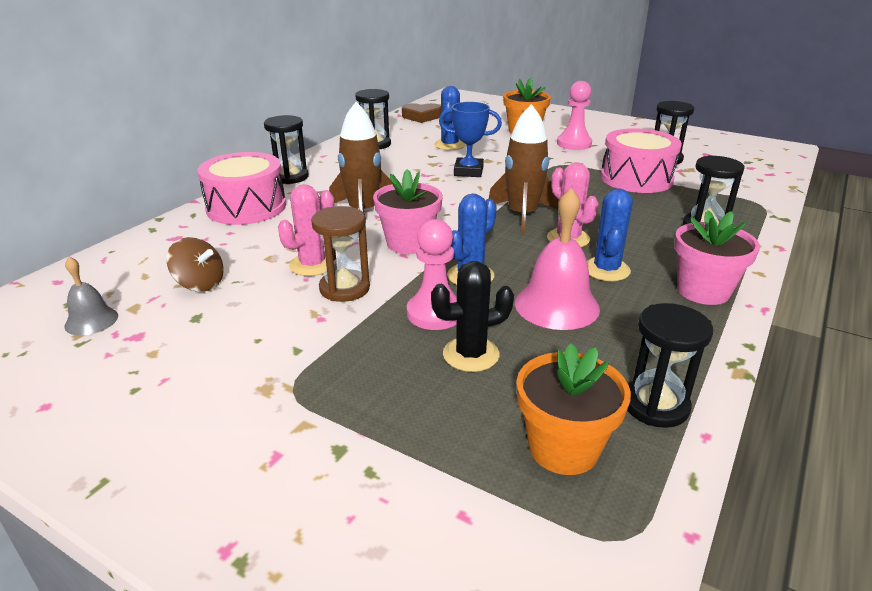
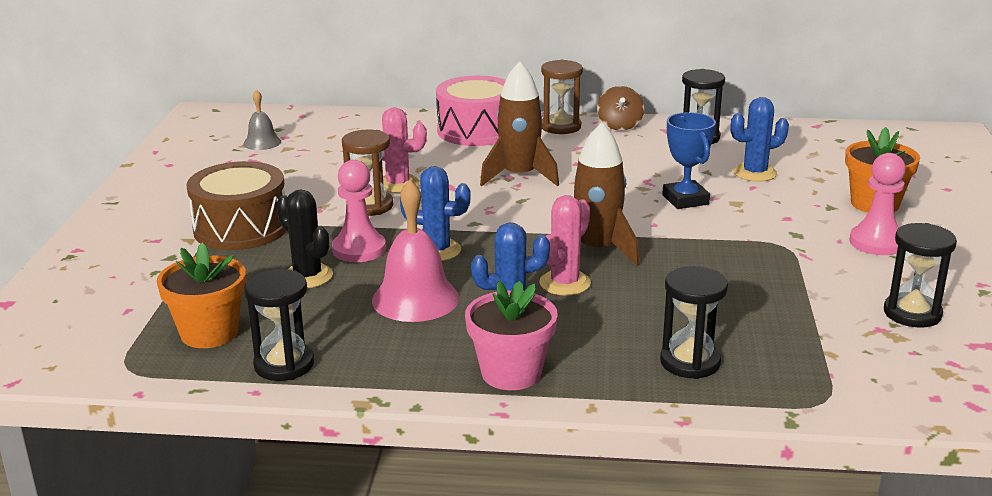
camera: 65 degrees right, 5 degrees down
(200, 284) = (334, 156): brown spinning top -> brown spinning top (619, 125)
(290, 177) = (561, 127): black hourglass -> brown hourglass
(313, 378) = (241, 228): none -> brown drum
(409, 243) = (475, 211): pink flower pot -> none
(421, 117) = (830, 137): brown heart -> none
(636, 178) = (801, 301): pink drum -> none

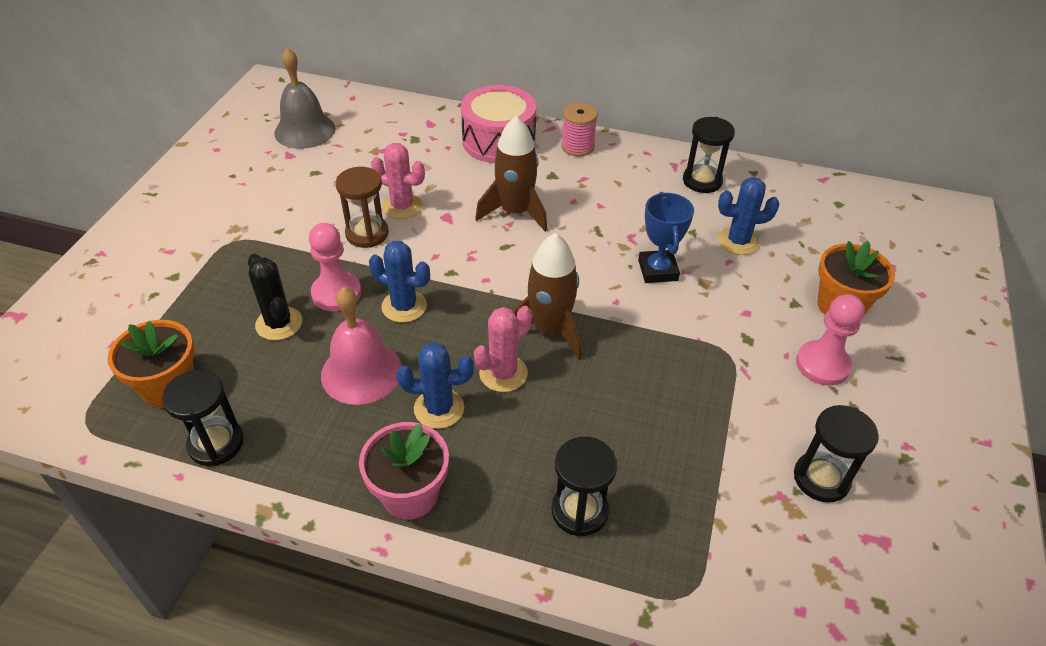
camera: 10 degrees right, 20 degrees up
(241, 228) = (246, 247): brown drum -> none
(262, 142) = (305, 130): grey bell -> grey bell, size x1.77
(561, 127) = (577, 146): brown hourglass -> pink spool
(619, 125) = (633, 152): brown spinning top -> none

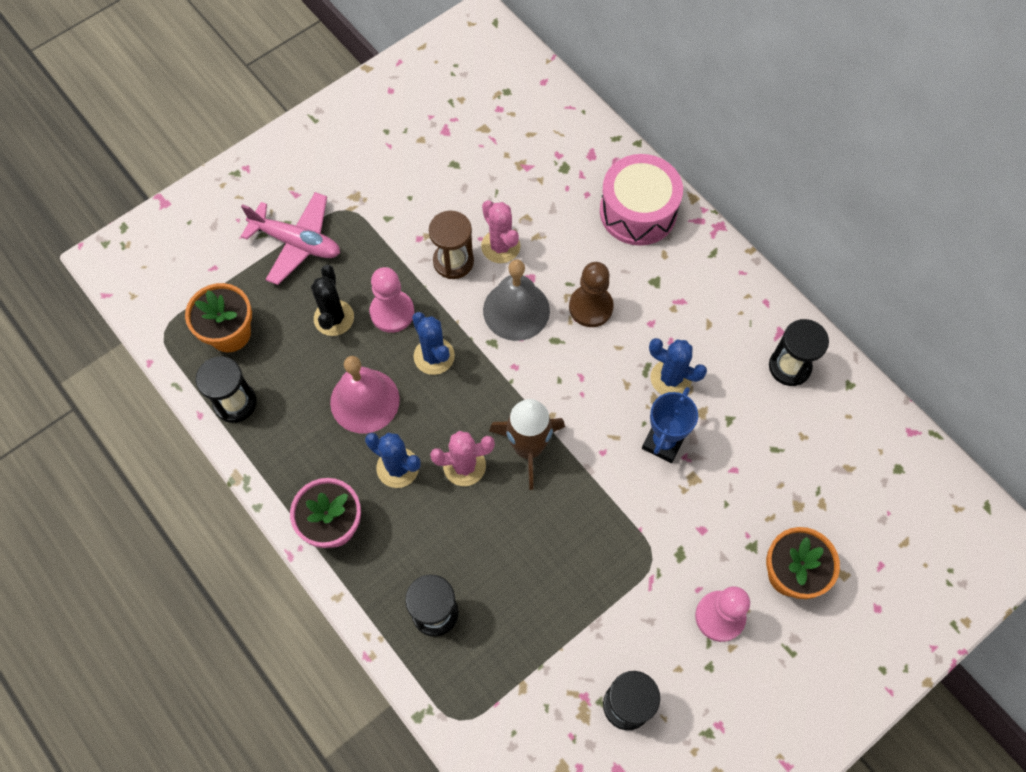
camera: 35 degrees right, 20 degrees up
(196, 285) = (297, 242): none -> pink plane
(305, 130) = (476, 105): grey bell -> grey bell (516, 310)
(515, 212) = (590, 307): brown rocket -> brown pawn
(577, 146) = (706, 259): pink spool -> none
(738, 241) = (761, 454): blue cactus -> blue cactus (670, 378)

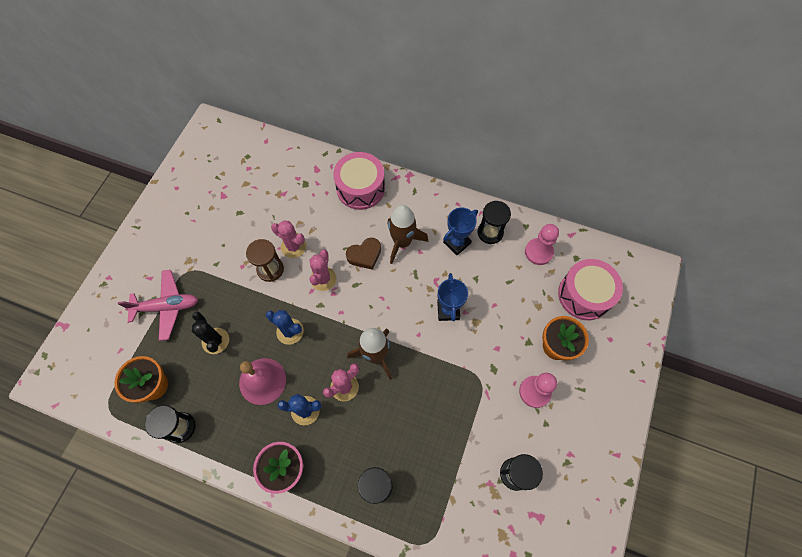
camera: 30 degrees left, 0 degrees up
(392, 312) = (250, 318): pink pawn -> pink pawn (538, 252)
(516, 310) = (323, 279): grey bell -> pink cactus
(590, 307) = (365, 255): brown pawn -> brown heart
(653, 316) = (402, 242): none -> brown rocket
(670, 378) = (431, 272): blue cactus -> none
(731, 356) = (457, 243): none -> blue trophy
(877, 527) = (584, 295): none -> pink drum

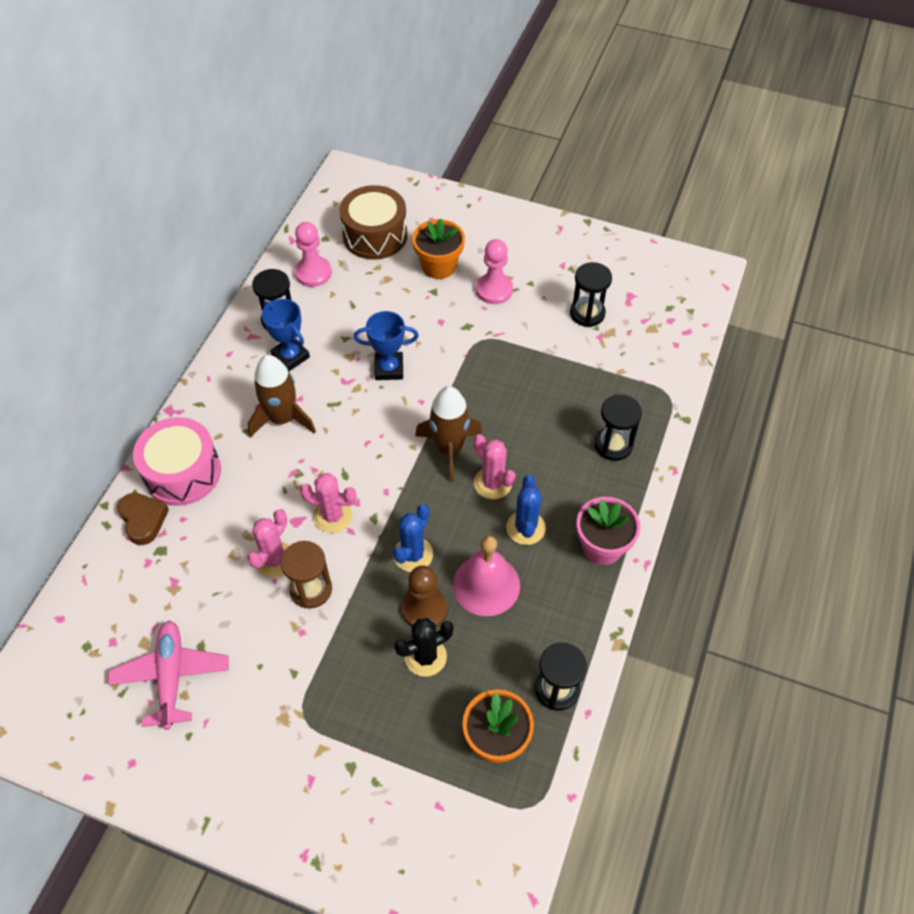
camera: 90 degrees left, 10 degrees down
(166, 307) = (366, 741): pink plane -> pink plane (171, 677)
(249, 339) = (424, 609): none -> brown pawn
(365, 255) = (299, 464): brown heart -> brown heart (143, 520)
(584, 295) = (375, 235): pink drum -> brown drum

